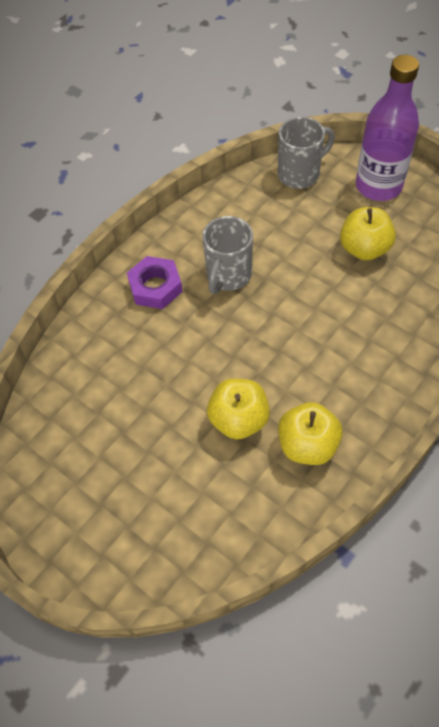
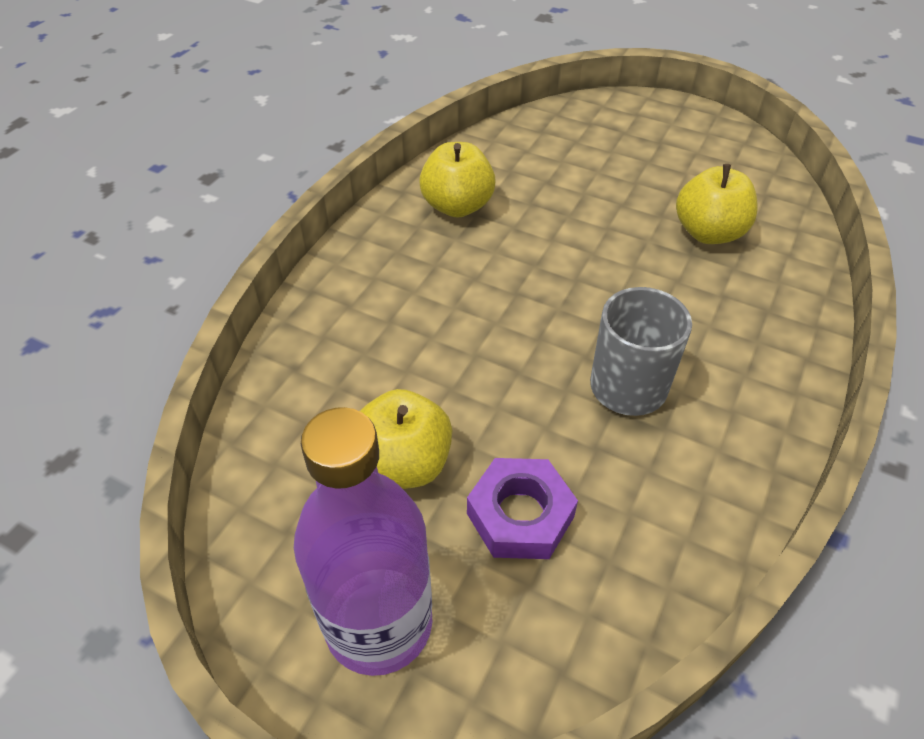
camera: 165 degrees right, 10 degrees down
(155, 287) = (735, 352): purple nut -> purple nut (520, 515)
(239, 419) = (544, 218): yellow apple -> yellow apple (708, 233)
(300, 174) = (562, 634): grey mug -> none

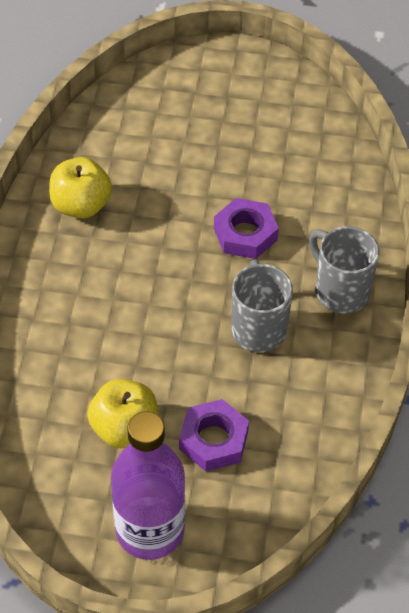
camera: 20 degrees left, 5 degrees up
(642, 275) = (245, 234): none -> purple nut
(708, 233) = (286, 182): yellow apple -> none
(753, 366) = (340, 290): none -> grey mug

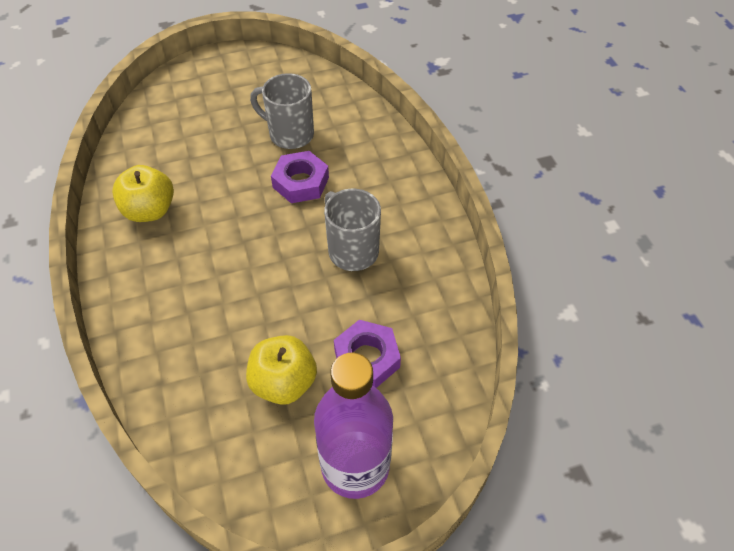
camera: 25 degrees left, 0 degrees up
(340, 290) = (399, 196): grey mug -> grey mug (289, 134)

